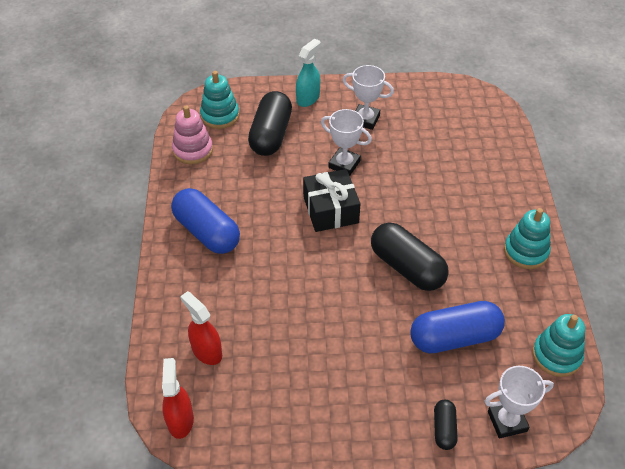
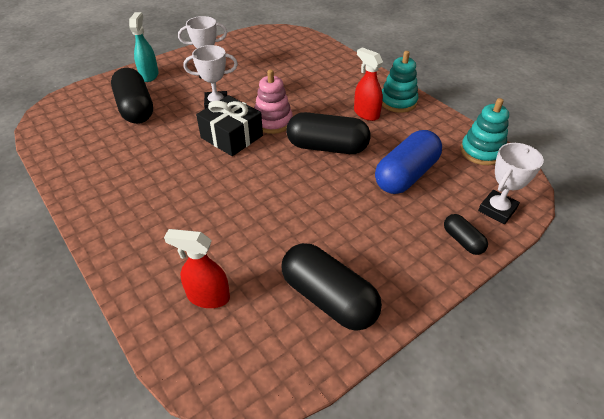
camera: 35 degrees left, 5 degrees down
(180, 420) = (231, 377): red spray bottle -> red spray bottle (366, 113)
(193, 150) = (67, 146): pink stacking toy -> pink stacking toy (273, 122)
(207, 232) = (129, 200): blue capsule -> none
(220, 115) = (76, 113): turquoise stacking toy -> none
(290, 407) = (328, 298): none -> black capsule

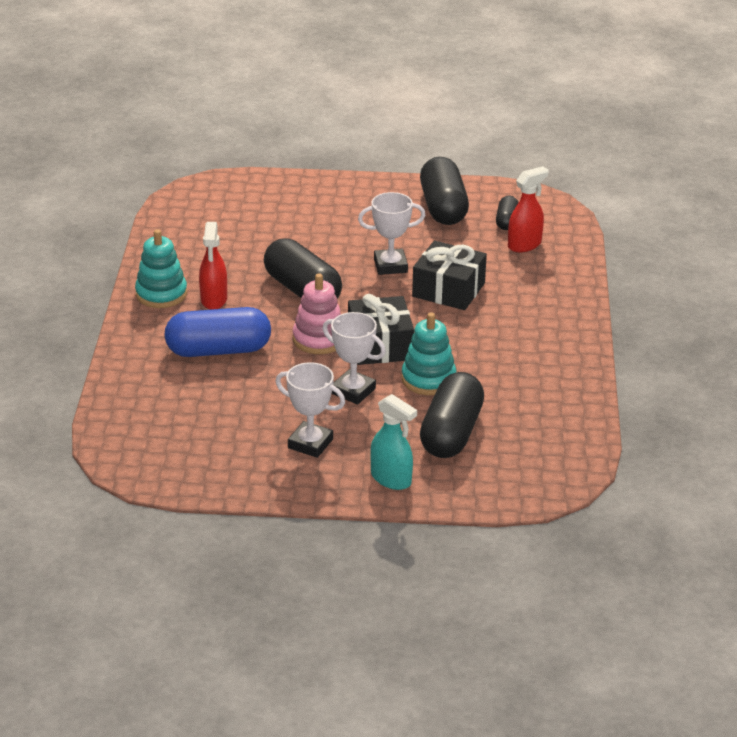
camera: 140 degrees left, 10 degrees down
(149, 75) = (391, 479): turquoise spray bottle -> turquoise spray bottle turned 90 degrees counterclockwise
(208, 296) = (524, 245): red spray bottle -> red spray bottle turned 90 degrees counterclockwise
(229, 204) = (448, 290): none -> black gift
(406, 175) = (272, 238): blue capsule -> blue capsule (218, 350)
(462, 241) = (305, 188): black capsule -> black capsule (506, 221)
(481, 152) = (176, 221): turquoise stacking toy -> turquoise stacking toy (428, 379)
(497, 210) = (246, 188): white trophy -> white trophy (390, 266)

